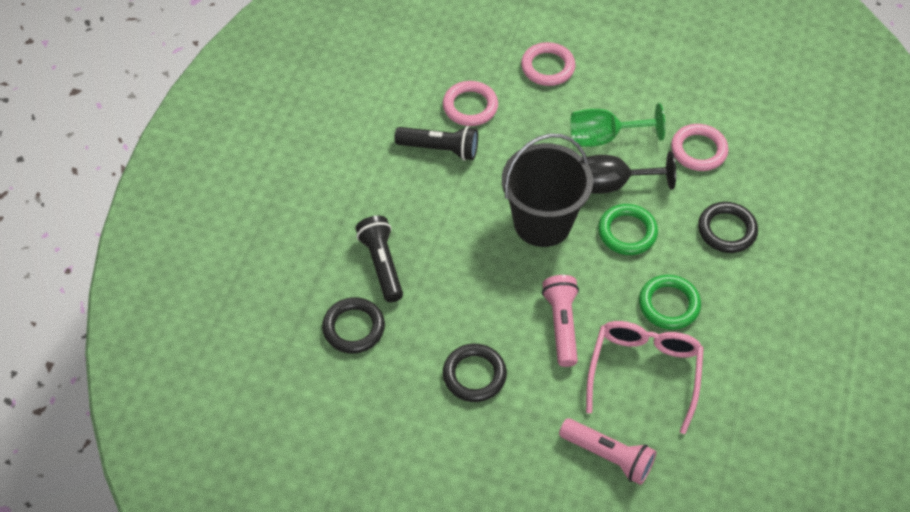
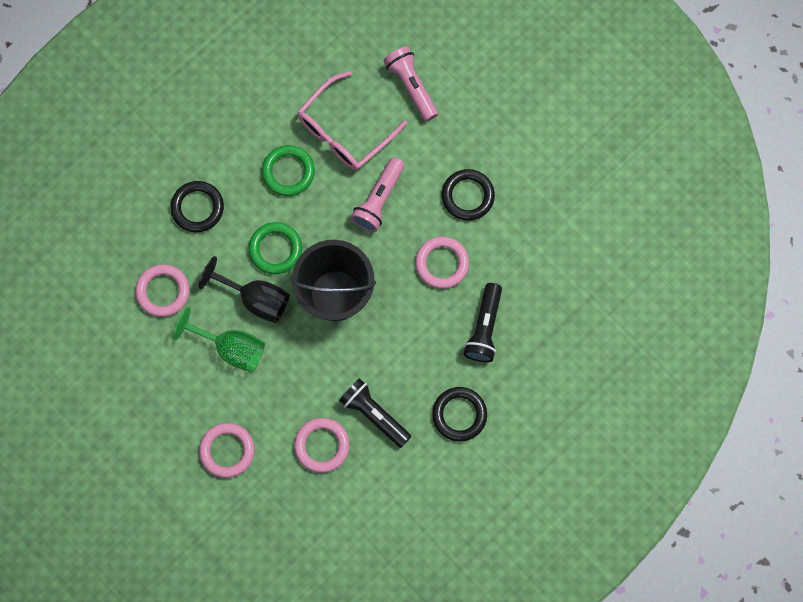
camera: 150 degrees left, 20 degrees up
(353, 328) = (535, 284): black ring -> black ring (459, 414)
(459, 299) = (442, 263): none -> pink ring

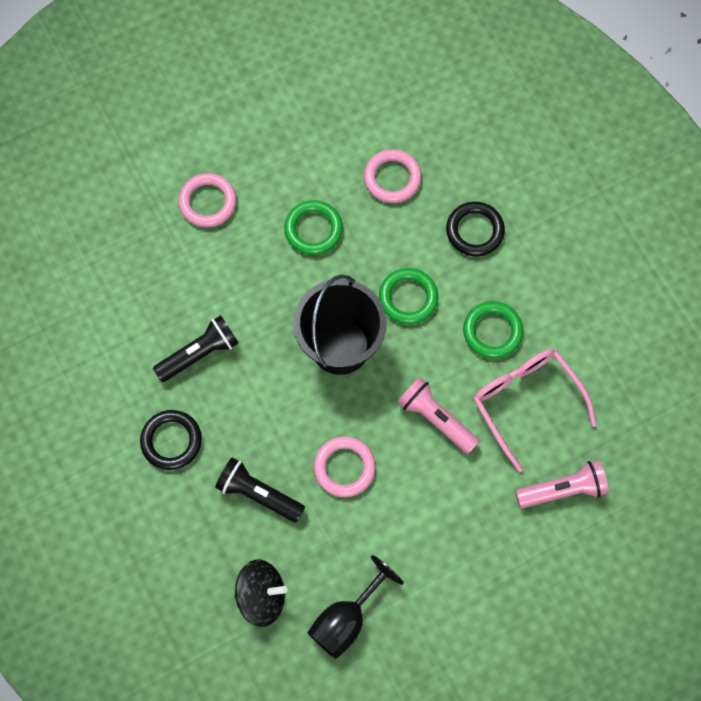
camera: 105 degrees right, 5 degrees down
(231, 348) = (313, 229): green goblet -> green ring
(255, 298) = (359, 265): black goblet -> black goblet (346, 619)
(322, 446) = (183, 293): pink ring -> none
(467, 196) = (415, 517): black ring -> none
(567, 301) = (261, 596): none -> black spinning top

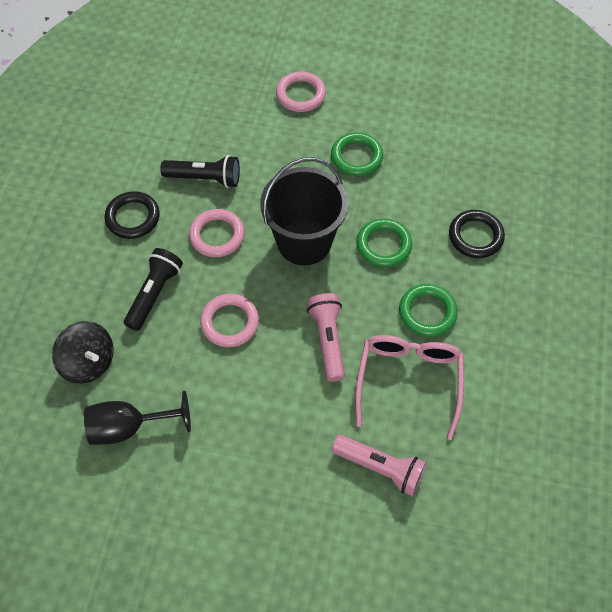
camera: 40 degrees right, 10 degrees down
(258, 494) = (154, 294): black flashlight -> black flashlight turned 45 degrees clockwise
(392, 178) = (444, 163): pink ring -> pink ring (217, 235)

